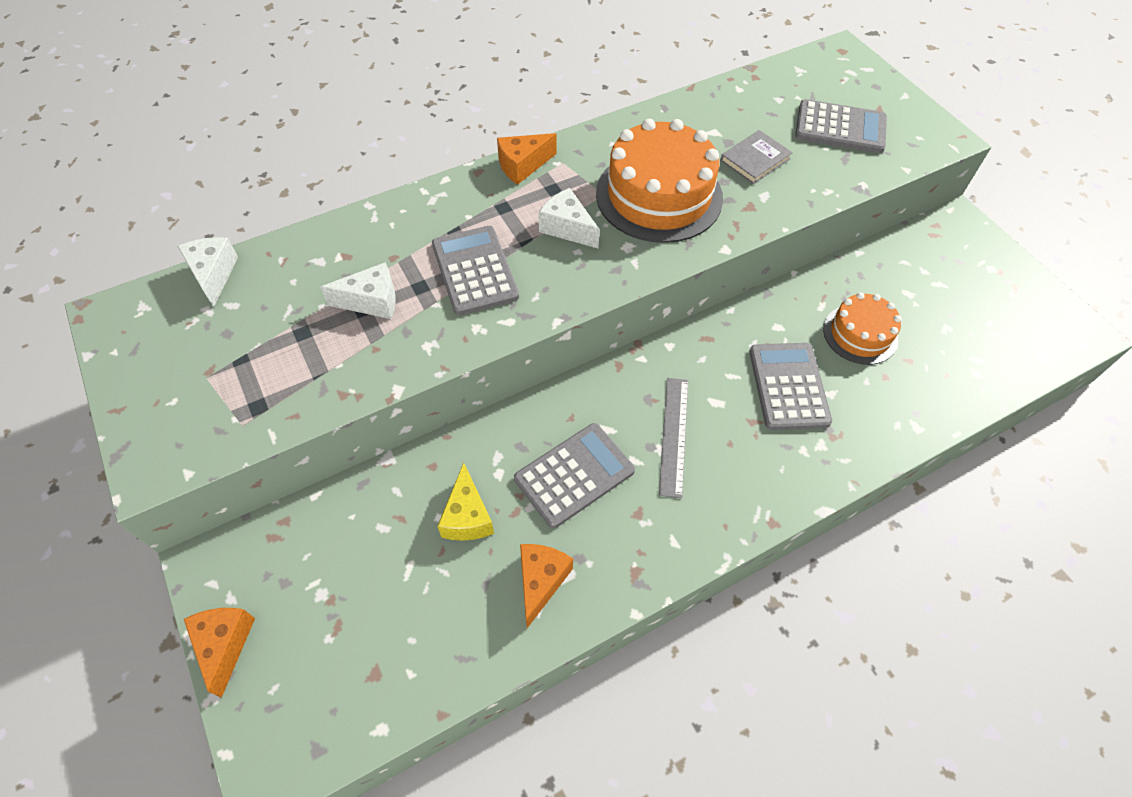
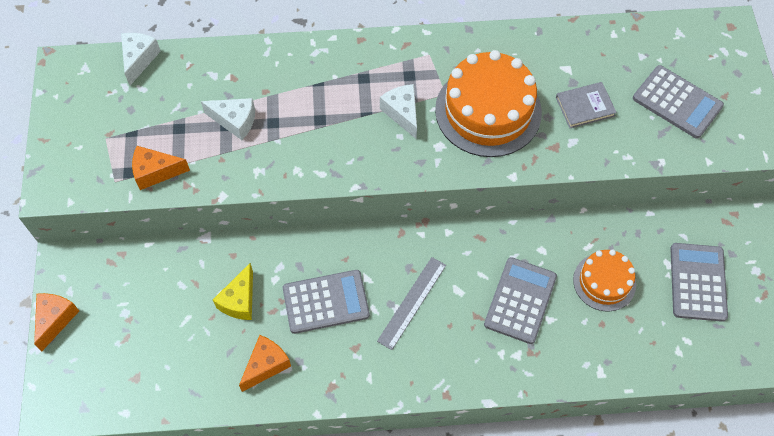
camera: 25 degrees right, 5 degrees up
(474, 271) = (317, 124): grey calculator -> grey calculator (697, 282)
(522, 166) = (397, 46): orange cheese -> orange cheese (155, 172)

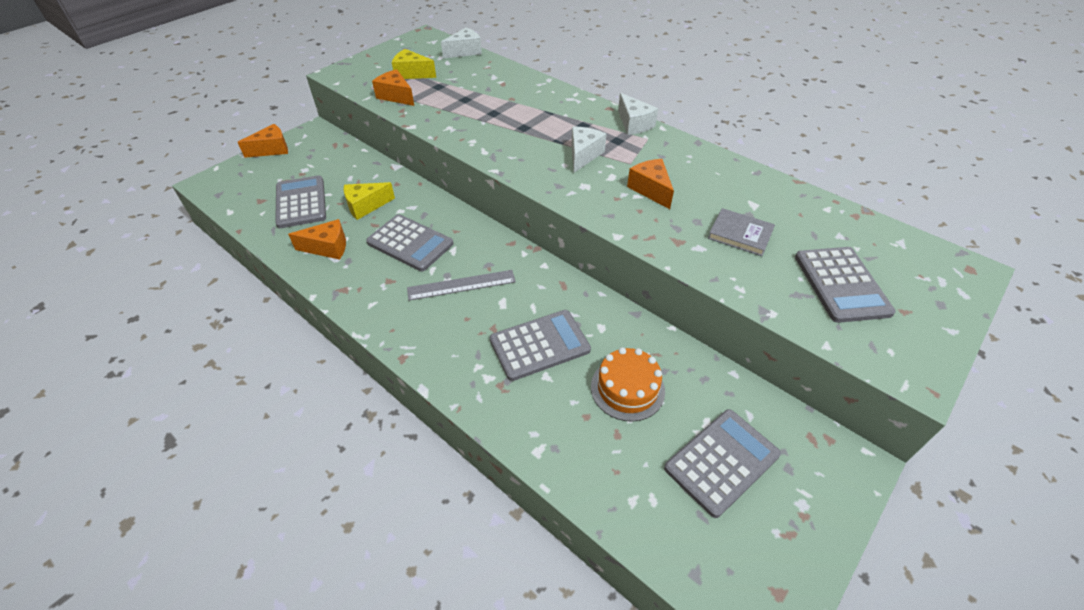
camera: 45 degrees right, 15 degrees down
(129, 131) = (412, 74): none -> yellow cheese
(176, 347) = (301, 202): none -> grey calculator
(235, 121) = (473, 101): white cheese -> white cheese (634, 124)
(488, 111) = (650, 190): orange cake -> orange cheese

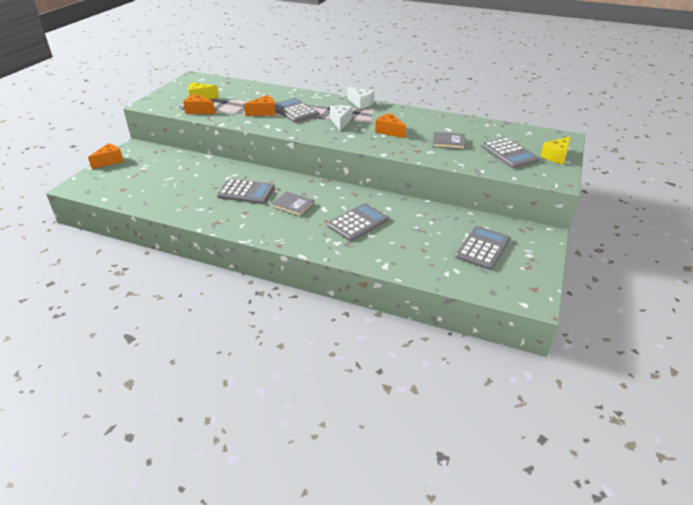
camera: 20 degrees left, 10 degrees down
(301, 202) = (154, 185): grey calculator -> grey calculator (295, 111)
(328, 247) = (191, 204): orange cheese -> orange cheese (264, 112)
(365, 206) = (202, 179): yellow cheese -> yellow cheese (556, 156)
(461, 285) = (293, 205): grey ruler -> grey book
(465, 51) = (228, 82): white cheese -> none
(627, 388) = (418, 230): orange cake -> none

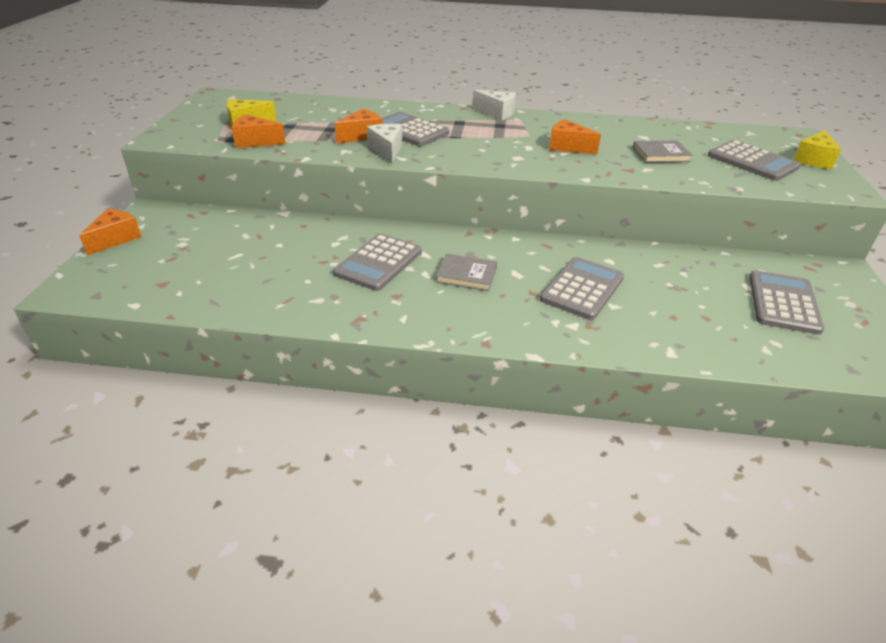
camera: 15 degrees left, 0 degrees up
(246, 192) = (378, 263): grey calculator -> grey calculator turned 120 degrees clockwise
(340, 122) = (488, 140): white cheese -> white cheese (387, 150)

